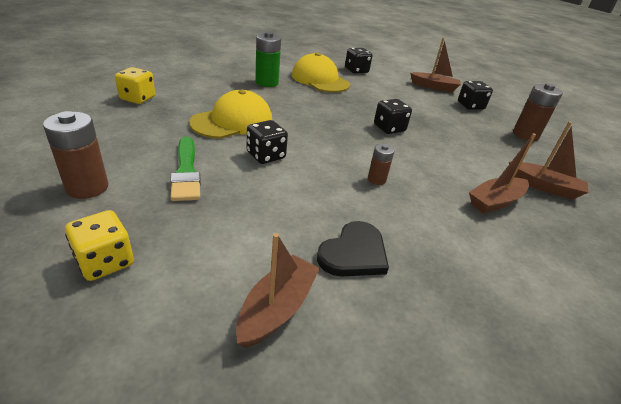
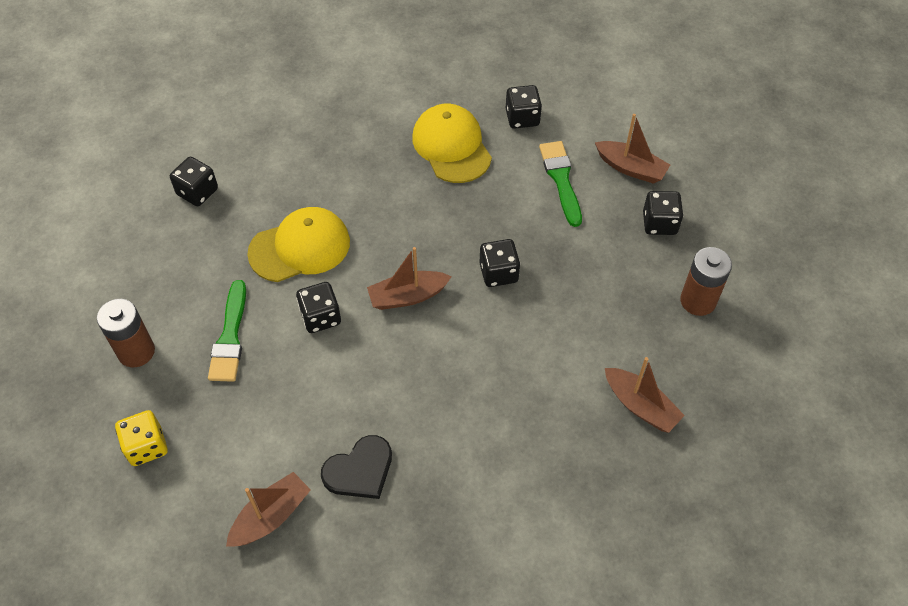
camera: 20 degrees right, 20 degrees up
(137, 98) = (197, 192): yellow dice -> black dice
(267, 82) = (370, 154): green battery -> none
(376, 179) = (432, 370): brown battery -> none
(397, 91) = (561, 179): none -> green brush
(495, 202) = (556, 422): brown boat -> brown boat (407, 296)

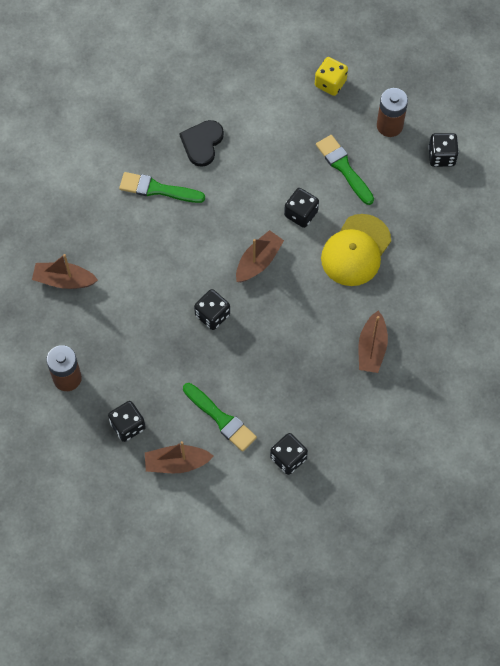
camera: 145 degrees right, 10 degrees up
(197, 192) = (460, 246): black dice -> black dice (441, 156)
(271, 516) = (230, 92): brown boat -> brown boat (372, 348)
(451, 146) = (320, 397): yellow cap -> none
(457, 446) = (157, 189): none -> green brush

